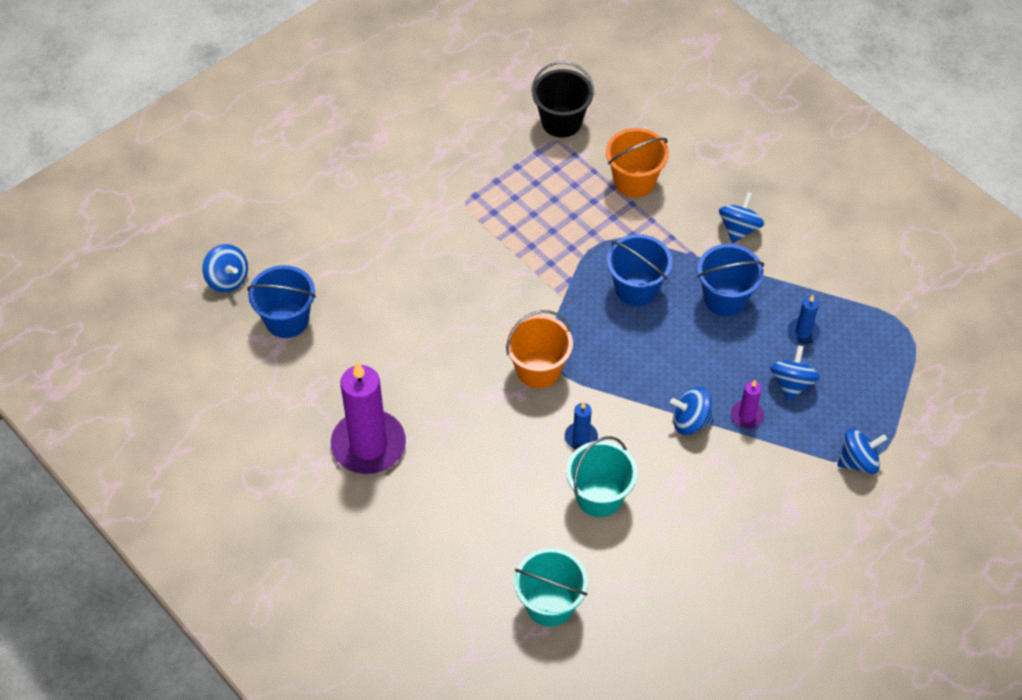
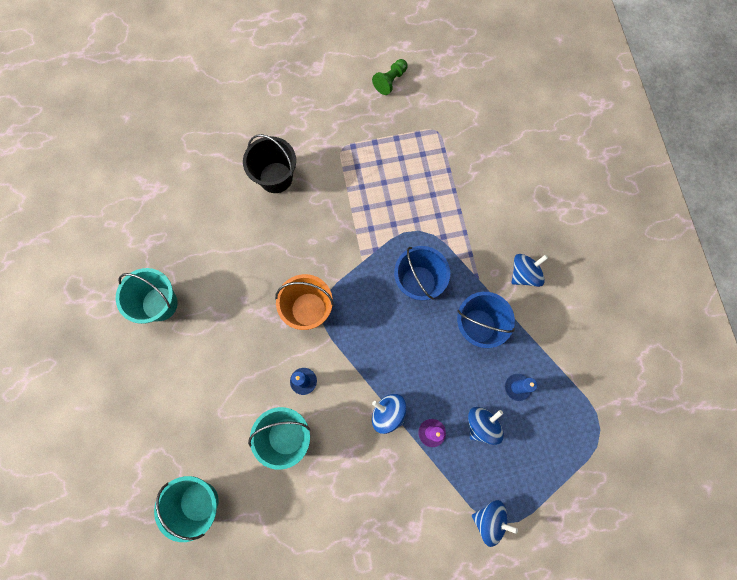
camera: 30 degrees right, 20 degrees up
(227, 279) = (150, 124): blue spinning top -> none
(287, 320) = (168, 176): blue bucket -> none
(368, 445) = (160, 304): purple candle -> turquoise bucket
(472, 116) = (390, 81): none -> green pawn
(561, 122) = (450, 118): black bucket -> black bucket (276, 177)
(634, 181) = (472, 193): orange bucket -> none

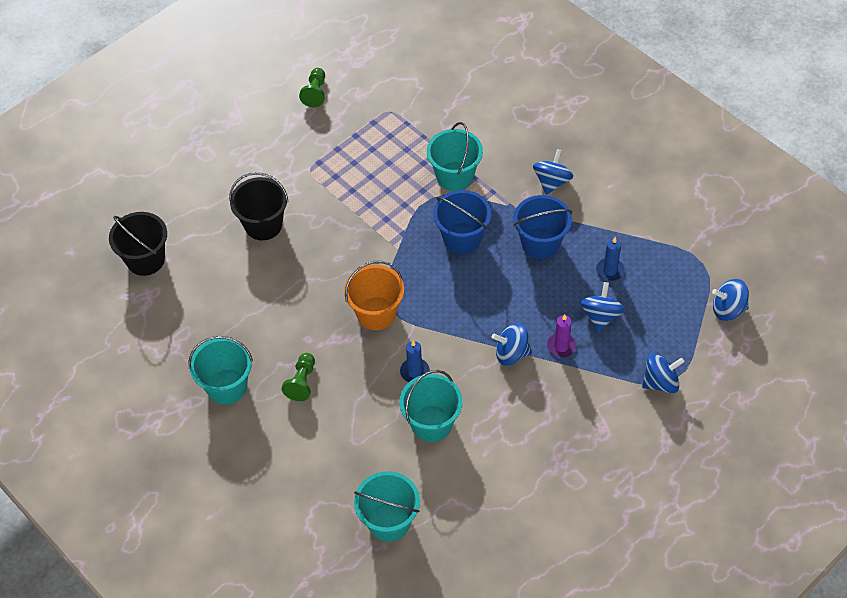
camera: 30 degrees left, 20 degrees down
(173, 156) = (145, 259): none -> black bucket
(215, 335) = (302, 382): none -> green pawn
(449, 222) = (454, 176): none -> turquoise bucket
(592, 487) = (728, 309): none -> blue spinning top

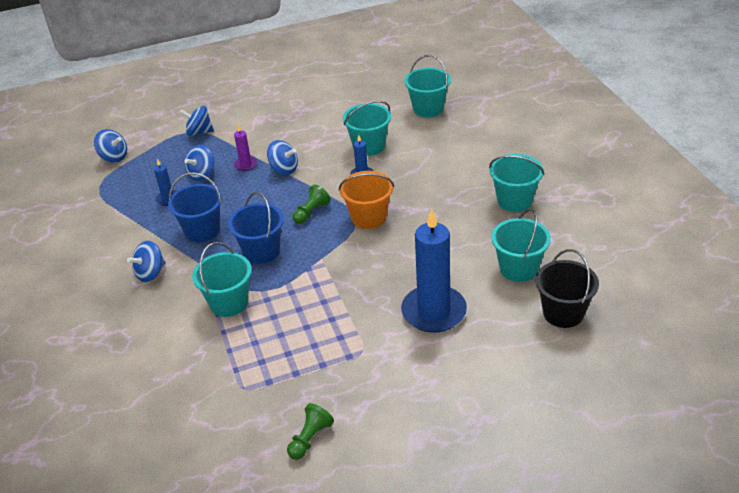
camera: 155 degrees left, 15 degrees down
(198, 296) = (518, 268): none -> turquoise bucket
(263, 225) = (434, 312): black bucket -> blue candle
(302, 382) = (452, 189): green pawn -> green pawn (311, 212)

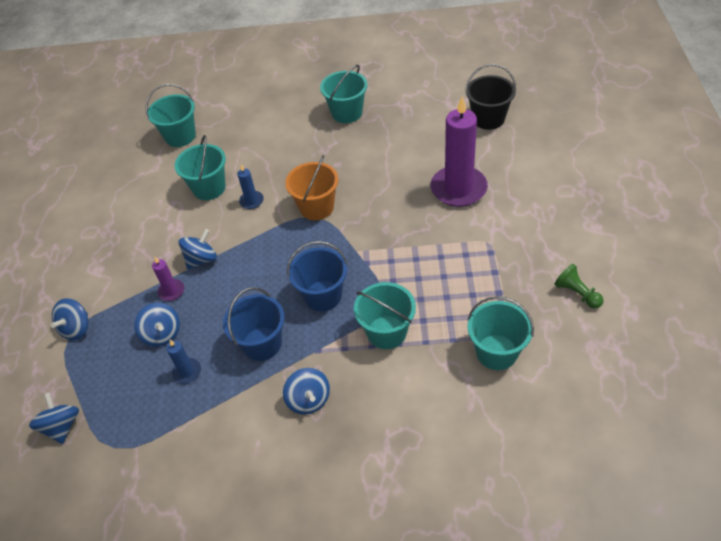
camera: 70 degrees left, 10 degrees up
(114, 157) = (62, 426): blue spinning top -> blue spinning top turned 60 degrees counterclockwise
(311, 212) = (285, 248): green pawn -> none
(434, 312) = (458, 189): blue candle -> purple candle
(518, 268) = (430, 130): turquoise bucket -> turquoise bucket (496, 352)

